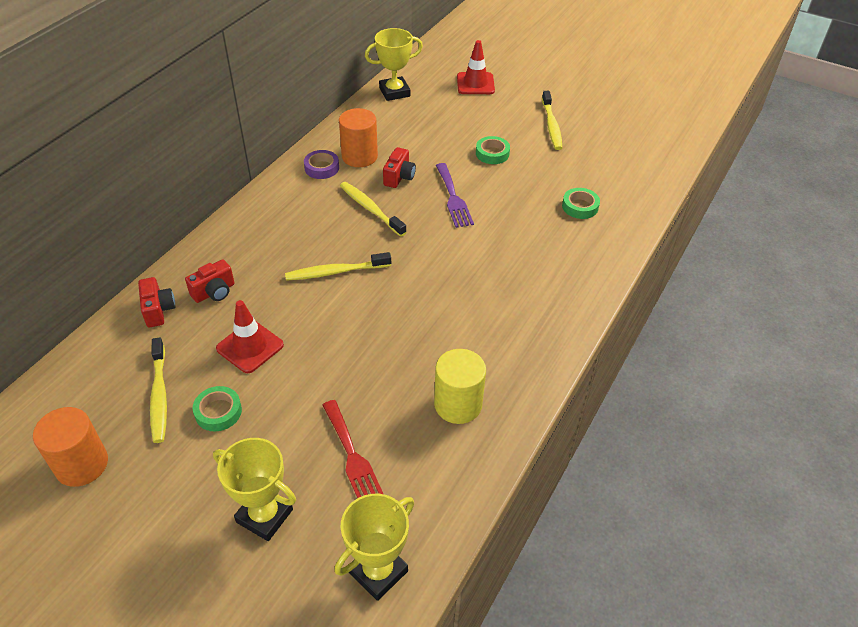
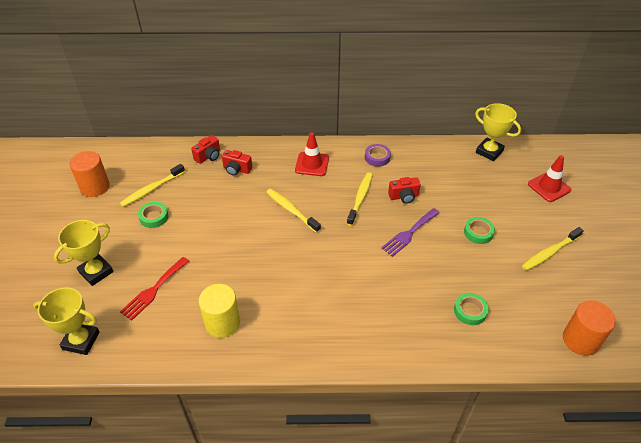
camera: 60 degrees right, 0 degrees up
(250, 347) = (206, 205): red traffic cone -> red traffic cone (312, 164)
(264, 516) = (96, 272): yellow trophy -> yellow trophy turned 45 degrees clockwise
(359, 156) = (405, 168): orange cylinder -> orange cylinder (580, 340)

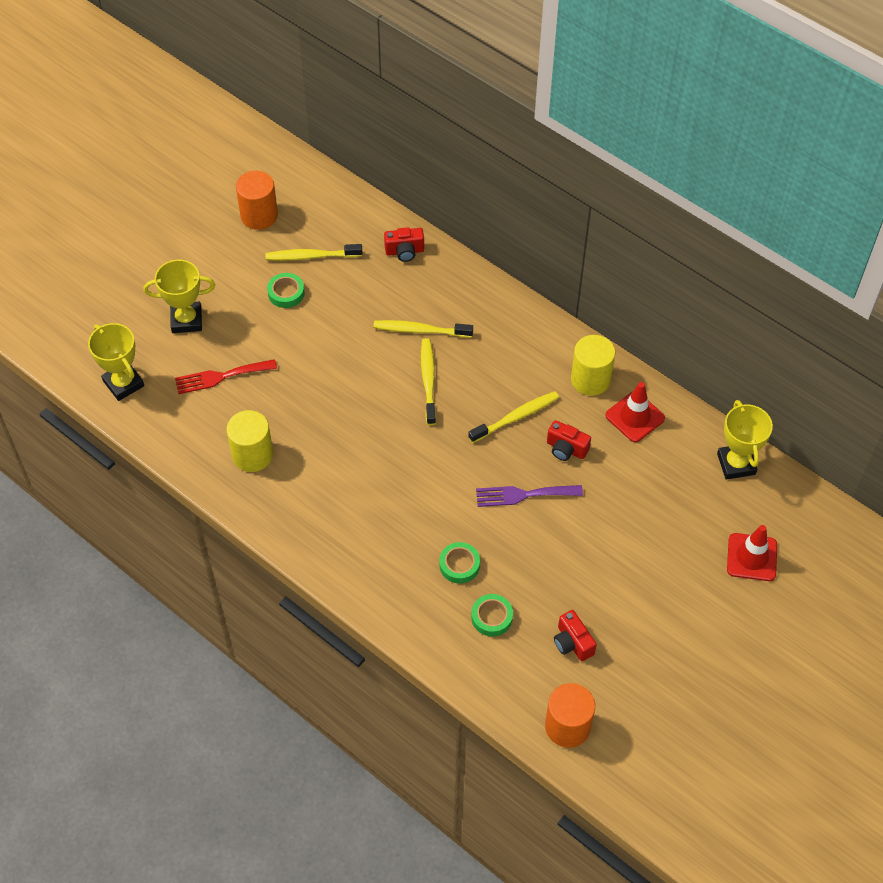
camera: 40 degrees right, 10 degrees up
(237, 169) = (419, 289): red camera -> red camera (572, 643)
(312, 164) = (507, 338): red traffic cone -> red traffic cone (635, 417)
(377, 157) = (590, 379): purple tape -> yellow cylinder
(478, 232) = (599, 548): green tape -> green tape (459, 565)
(550, 252) = (651, 626): yellow toothbrush -> yellow toothbrush (420, 330)

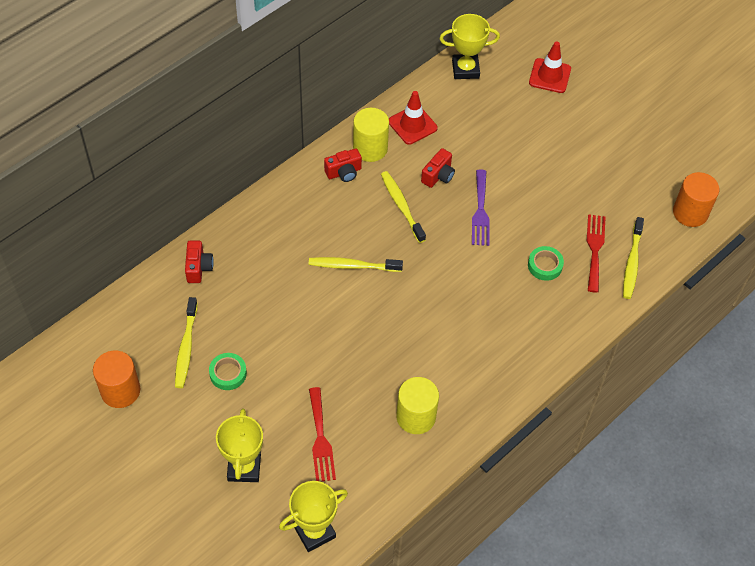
camera: 85 degrees left, 0 degrees up
(420, 330) = (295, 265): yellow toothbrush -> yellow toothbrush (632, 263)
(492, 617) = (595, 249): green tape -> red fork
(572, 643) = (619, 199): red camera -> red camera (344, 172)

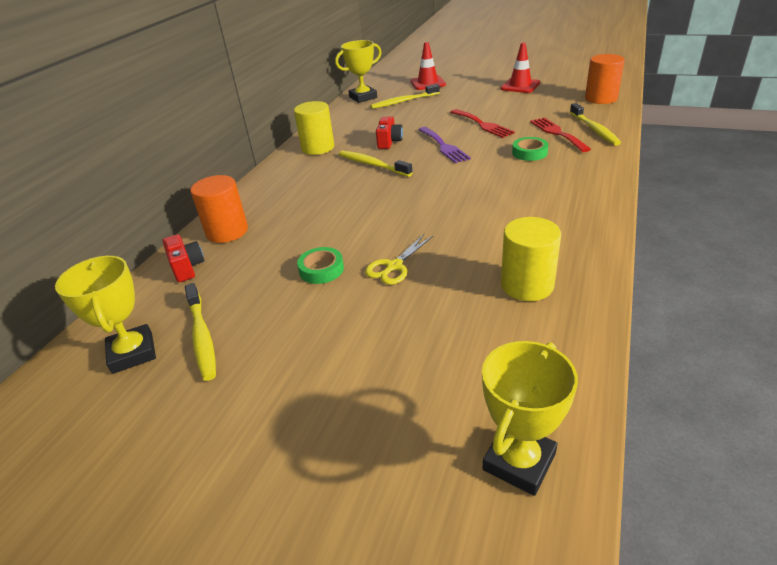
camera: 20 degrees left, 20 degrees down
(120, 391) = (120, 419): orange cylinder -> orange cylinder (227, 231)
(228, 373) = (271, 339): green tape -> green tape (321, 269)
(244, 467) = (356, 429): yellow trophy -> yellow trophy (133, 353)
(320, 439) = (436, 351): red fork -> red fork (482, 124)
(341, 348) = (394, 266): none -> yellow scissors
(344, 172) = (304, 165): red camera -> none
(353, 266) = (357, 210): yellow toothbrush -> yellow toothbrush (403, 101)
(412, 125) = (344, 128): red traffic cone -> red traffic cone (520, 86)

